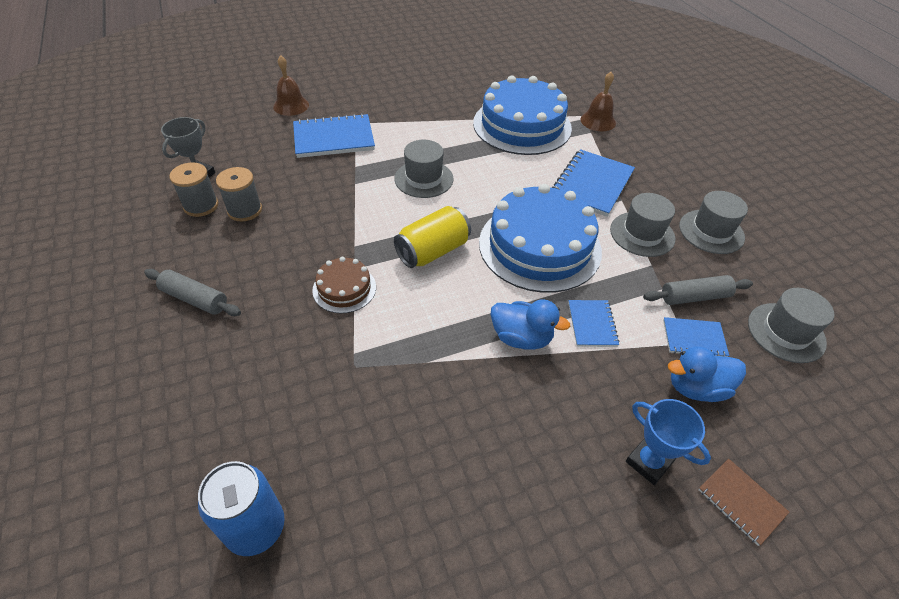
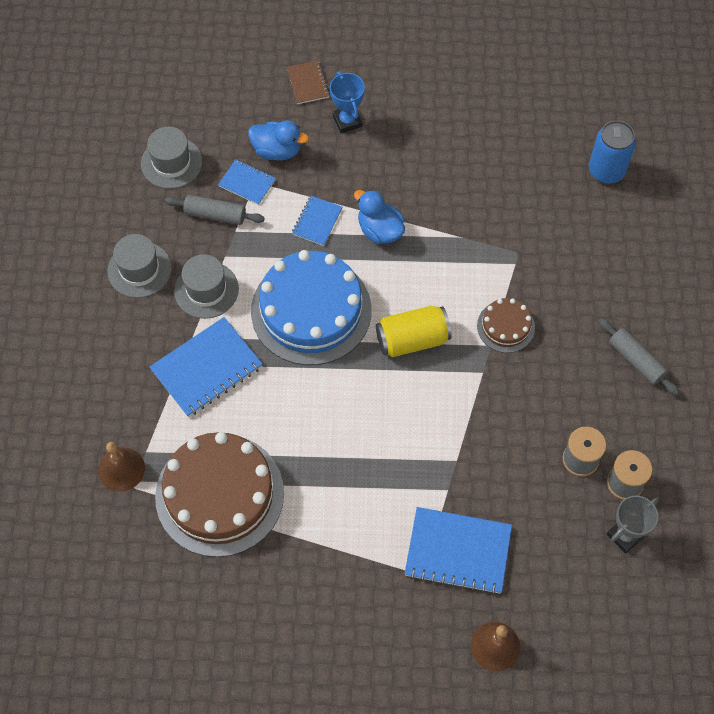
camera: 155 degrees left, 15 degrees up
(424, 179) = (380, 441): grey hat -> none
(522, 125) = (219, 494): blue cake -> brown cake

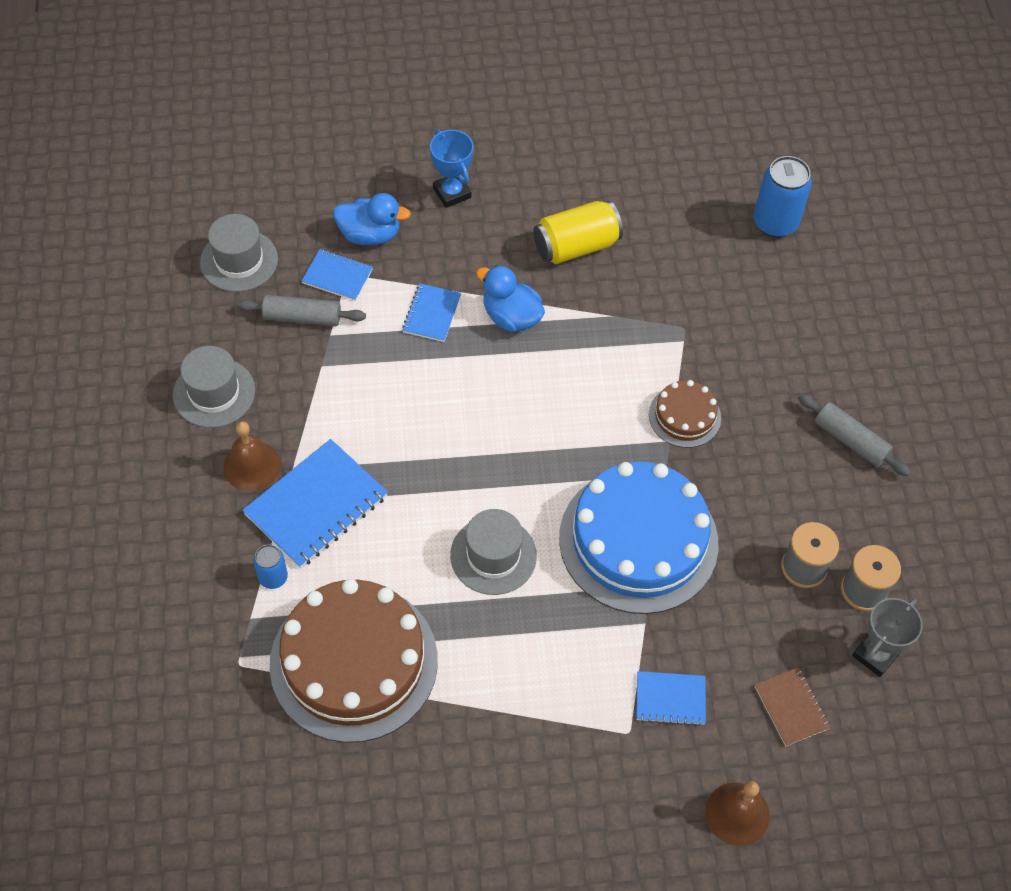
camera: 10 degrees left, 5 degrees down
(121, 469) = (221, 643): brown bell -> brown bell (252, 466)
(167, 422) = (273, 577): none -> blue can
(206, 290) = (303, 409): grey hat -> grey hat (493, 555)
(308, 83) = (397, 153): brown notebook -> brown notebook (791, 707)
(311, 310) = (439, 421): blue cake -> blue cake (638, 540)
(412, 339) = (571, 444): yellow can -> yellow can (576, 246)
(458, 552) = (670, 699): blue notebook -> blue notebook, size x0.55

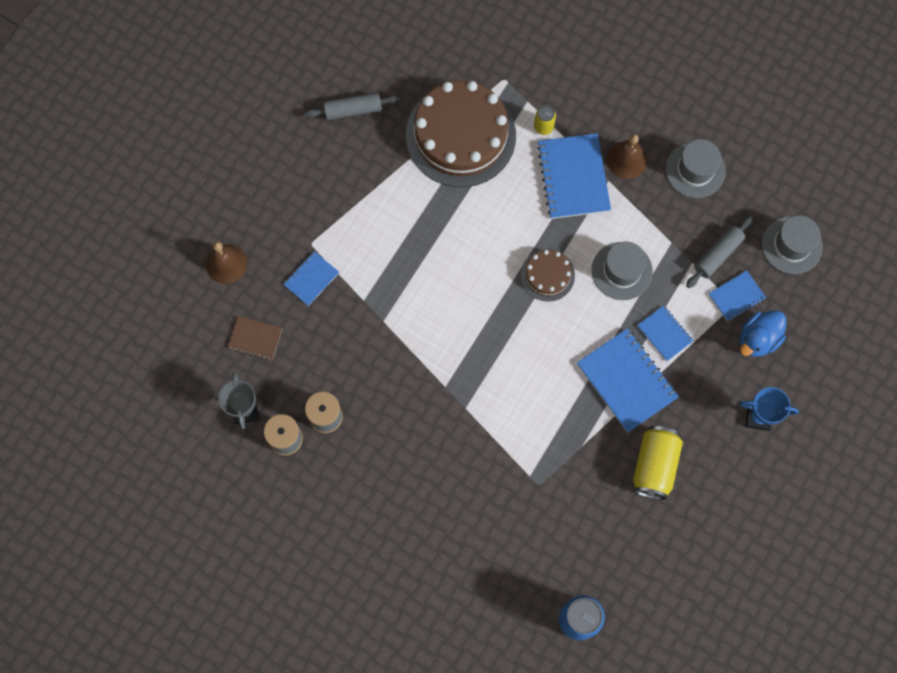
camera: 130 degrees right, 15 degrees up
(273, 577) = (543, 127): blue can -> yellow can
(493, 555) = (468, 250): grey hat -> grey hat (622, 271)
(511, 317) = (627, 381): blue duck -> blue notebook
(638, 540) = (415, 336): blue cake -> none
(684, 416) = (475, 430): brown cake -> brown cake (547, 275)
(850, 440) = (381, 519): grey rolling pin -> grey rolling pin (353, 110)

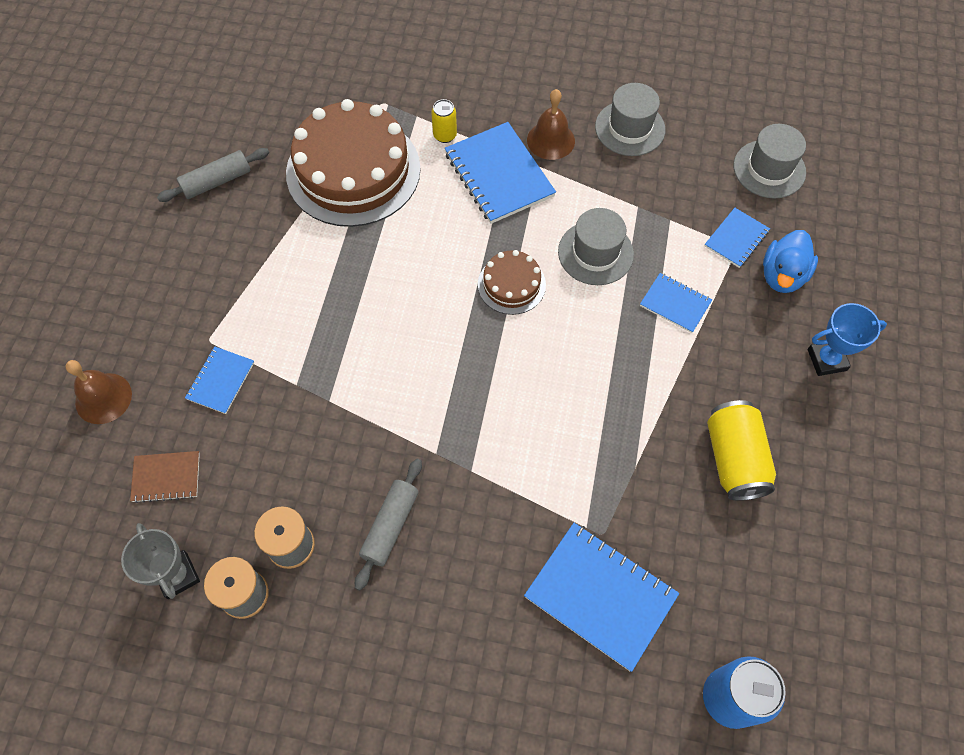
camera: 20 degrees left, 10 degrees down
(627, 381) = (655, 371): blue notebook -> blue notebook (600, 596)
(717, 254) = (694, 203): grey rolling pin -> grey rolling pin (390, 526)

